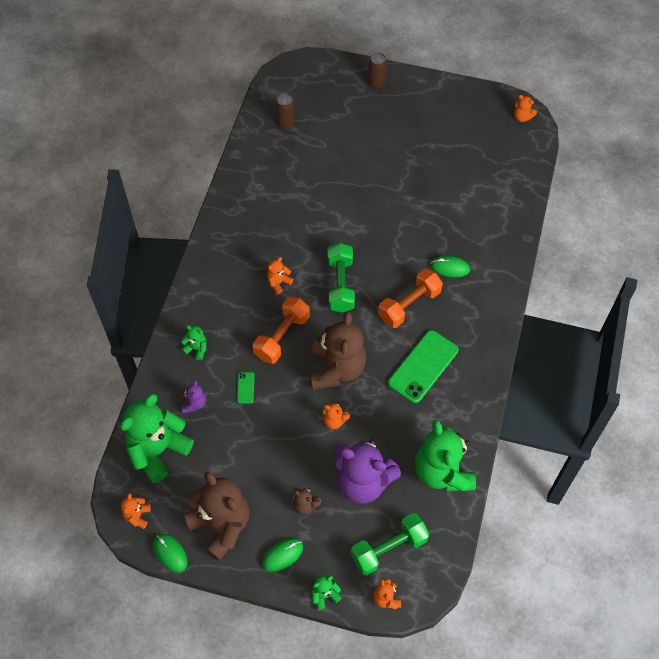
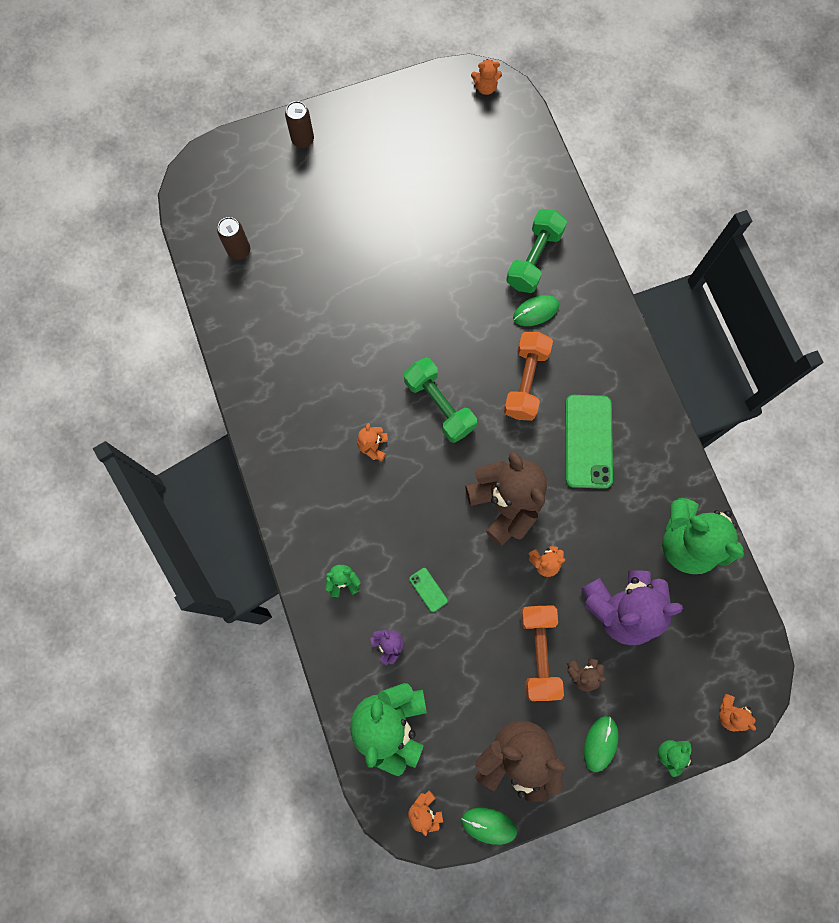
camera: 35 degrees left, 15 degrees up
(282, 336) = (423, 506): orange dumbbell -> orange dumbbell (538, 652)
(389, 548) = (695, 660): green dumbbell -> green dumbbell (534, 259)

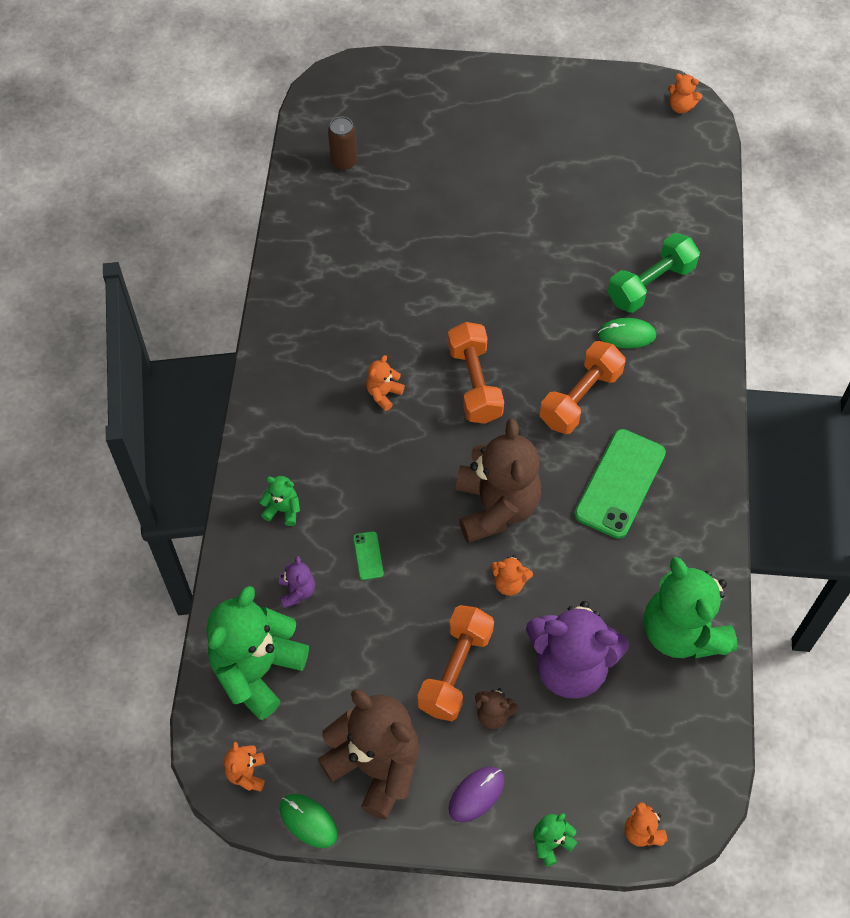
camera: 25 degrees right, 15 degrees down
(303, 140) = (463, 86): brown can -> none
(439, 405) = (474, 383): green dumbbell -> orange dumbbell
(600, 743) = (476, 794): green mouse -> purple mouse

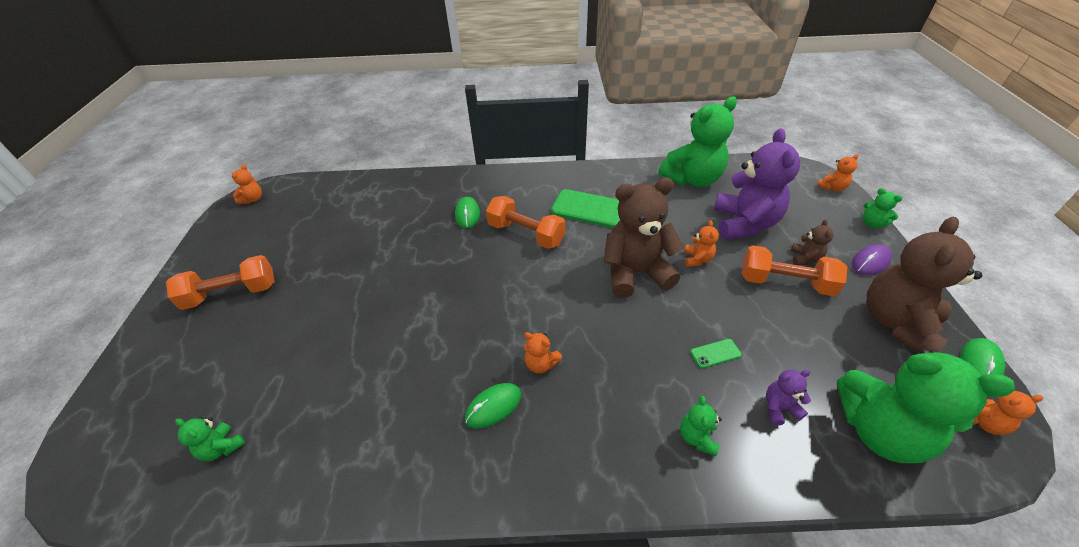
camera: 95 degrees left, 15 degrees down
(344, 162) = (222, 447): brown can -> green teddy bear
(344, 351) = (493, 406): none -> green mouse
(474, 383) = (520, 297): orange dumbbell -> orange dumbbell (231, 294)
(476, 794) = (870, 262): purple mouse -> purple mouse turned 75 degrees counterclockwise
(650, 284) = (421, 205): green dumbbell -> none

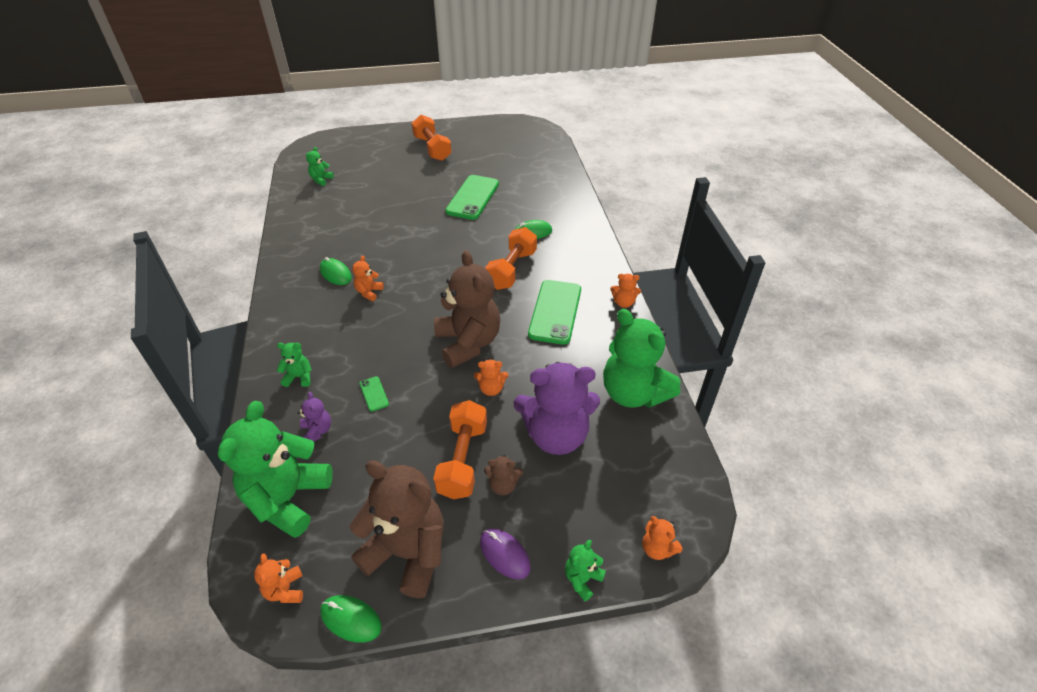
camera: 80 degrees right, 0 degrees up
(253, 199) = (529, 127): orange teddy bear -> orange teddy bear (623, 303)
(378, 257) = (473, 197): none -> green phone

